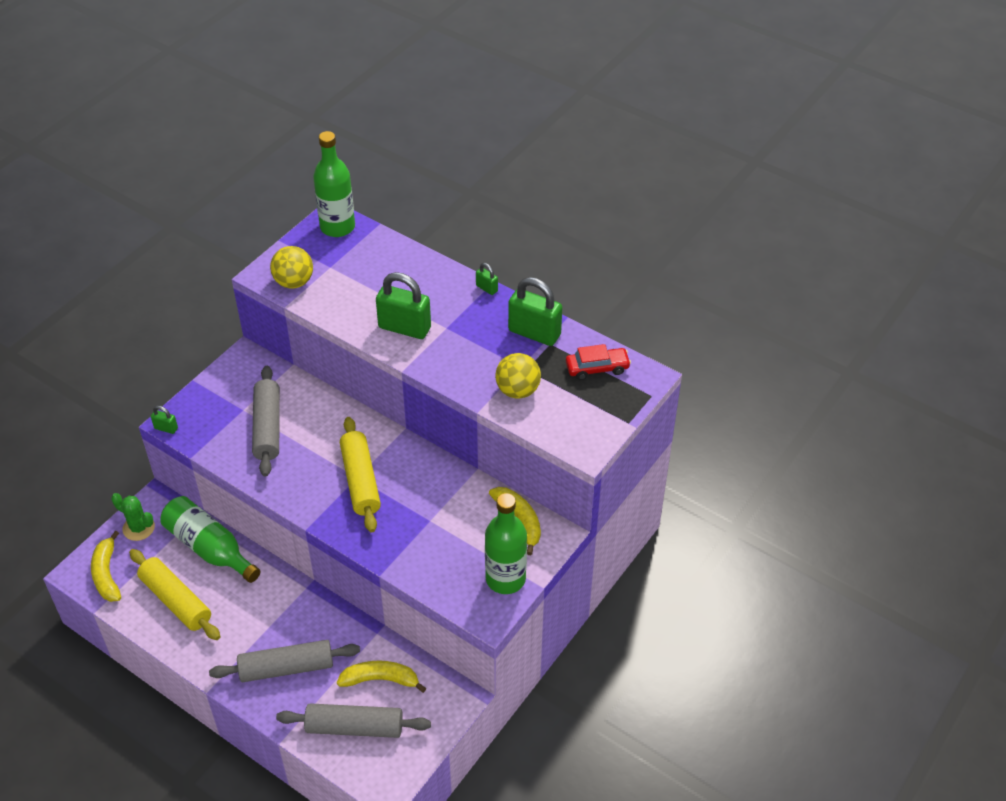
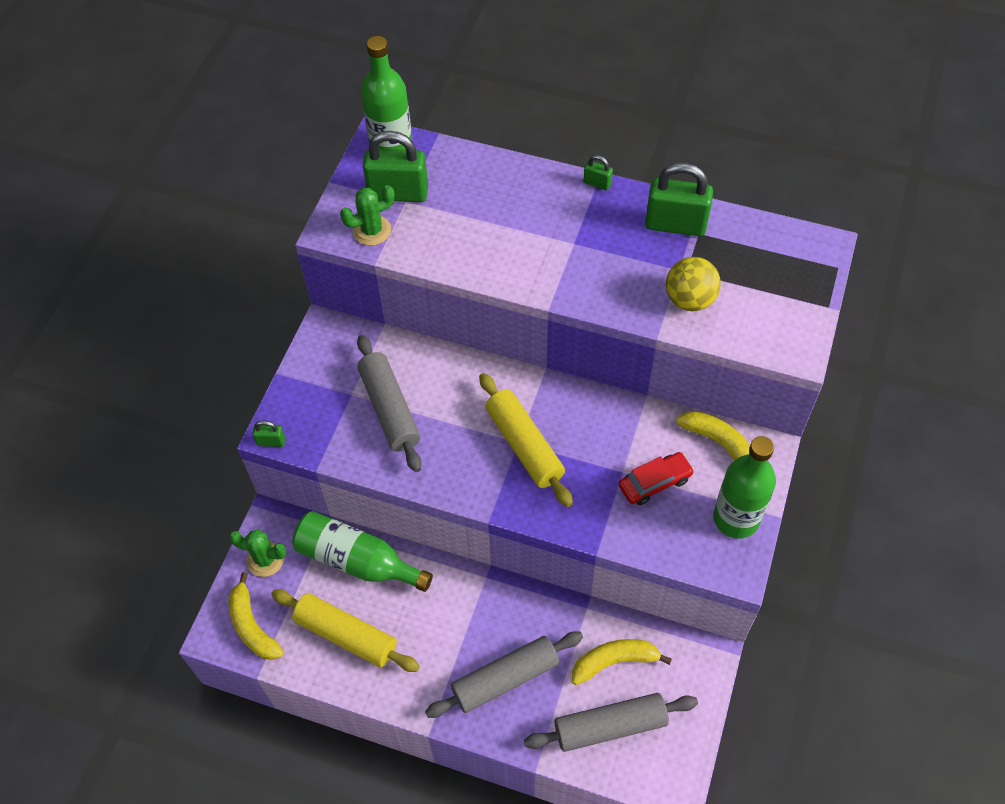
camera: 15 degrees left, 10 degrees up
(294, 282) = (372, 230): yellow ball -> green cactus
(404, 328) = (526, 255): green padlock -> green padlock (398, 193)
(597, 368) = (764, 250): red car -> red car (655, 483)

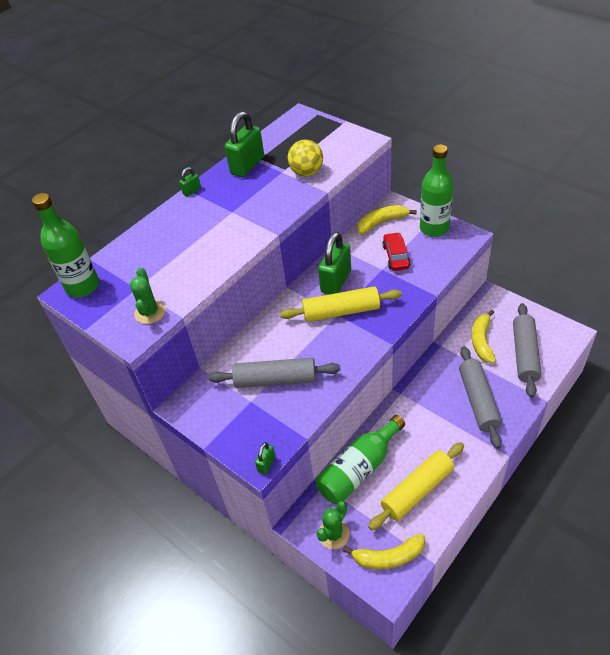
camera: 65 degrees left, 10 degrees down
(398, 193) = (126, 291): green padlock -> green padlock (336, 281)

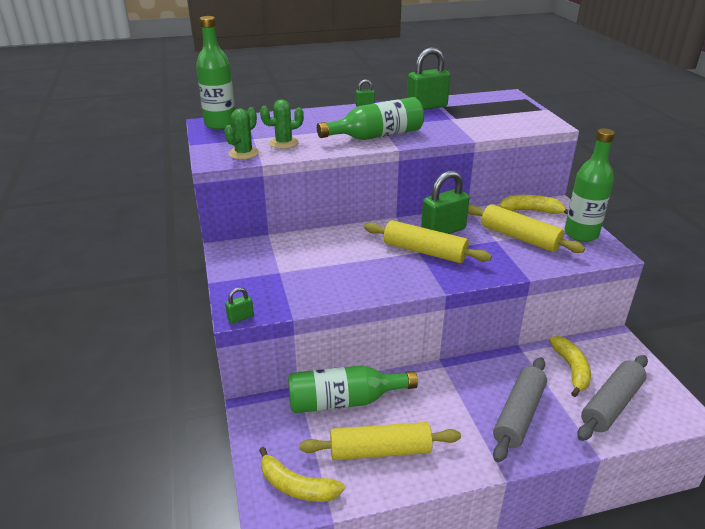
camera: 30 degrees right, 15 degrees down
(243, 227) = (376, 136): none -> green bottle
(275, 380) = (315, 269): grey rolling pin -> none
(306, 172) = (471, 125): yellow ball -> none
(334, 534) = (269, 436): green cactus -> green cactus (284, 143)
(396, 256) = (519, 237): red car -> yellow rolling pin
(482, 341) = (571, 369): yellow banana -> yellow banana turned 135 degrees clockwise

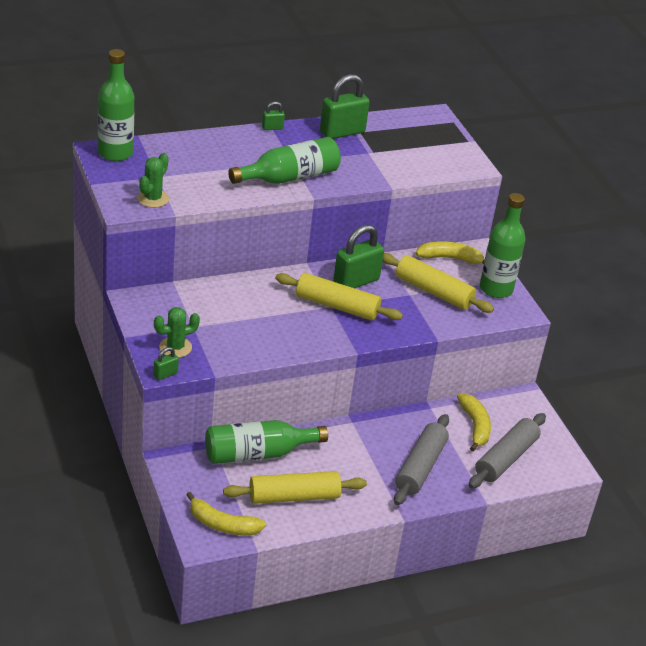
camera: 10 degrees left, 5 degrees up
(284, 143) = (192, 185): green cactus -> green cactus (175, 347)

